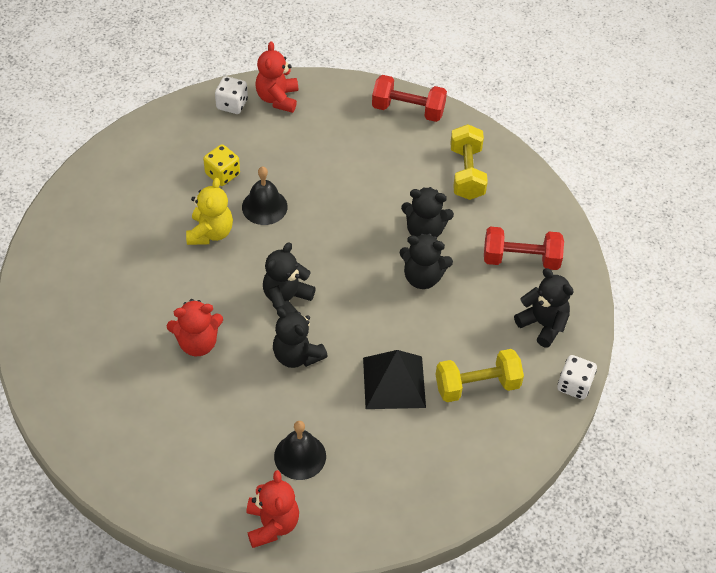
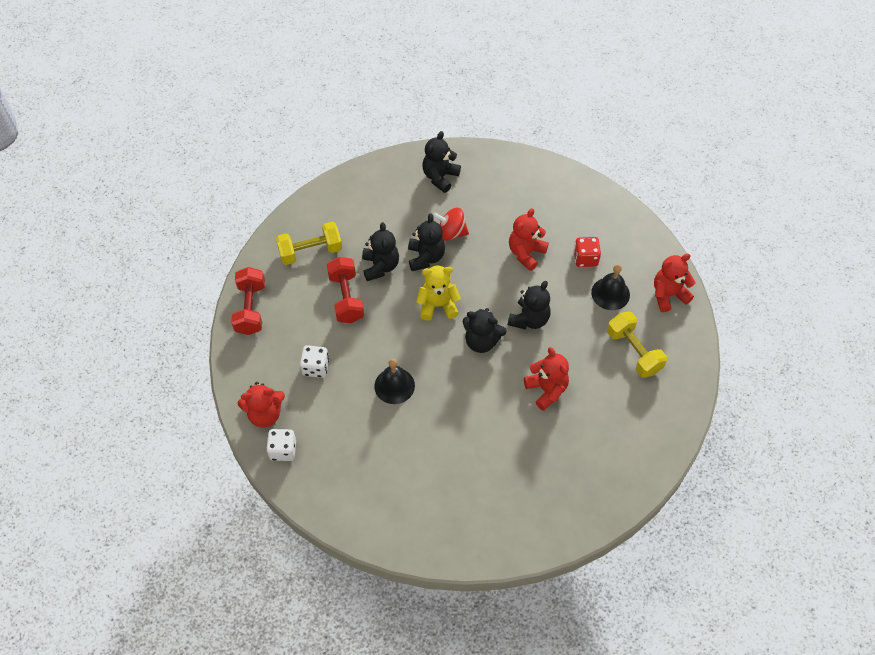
camera: 105 degrees left, 5 degrees up
(210, 233) = (436, 417): yellow teddy bear -> yellow teddy bear (438, 305)
(222, 174) = (369, 430): yellow dice -> none
(363, 446) = (585, 258): none -> red dice
(394, 382) = (526, 253): black pyramid -> red teddy bear
(451, 312) = (451, 233): none -> red spinning top
(477, 385) = (507, 204): yellow dumbbell -> yellow dumbbell (633, 352)
(521, 259) = (386, 200): red dumbbell -> red dumbbell (346, 298)
(574, 385) = (483, 151): white dice -> white dice (315, 367)

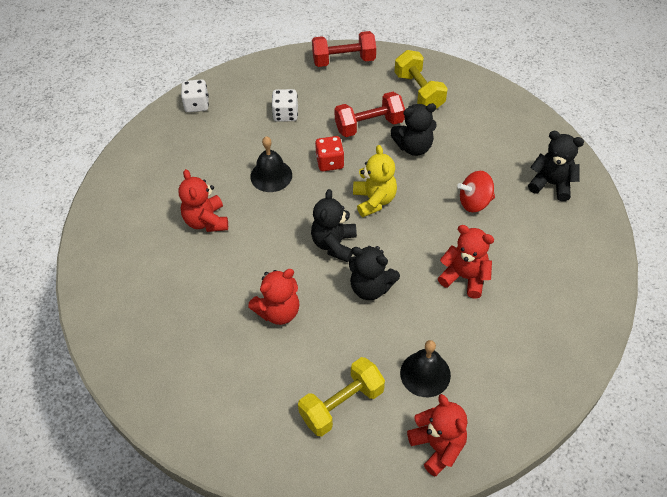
camera: 85 degrees right, 5 degrees down
(265, 414) = (233, 87): red teddy bear -> red teddy bear (206, 221)
(426, 257) = (435, 183): black teddy bear -> none
(451, 233) = (474, 202): red spinning top -> red spinning top turned 105 degrees counterclockwise
(585, 258) = (473, 342): red dice -> red dice (330, 162)

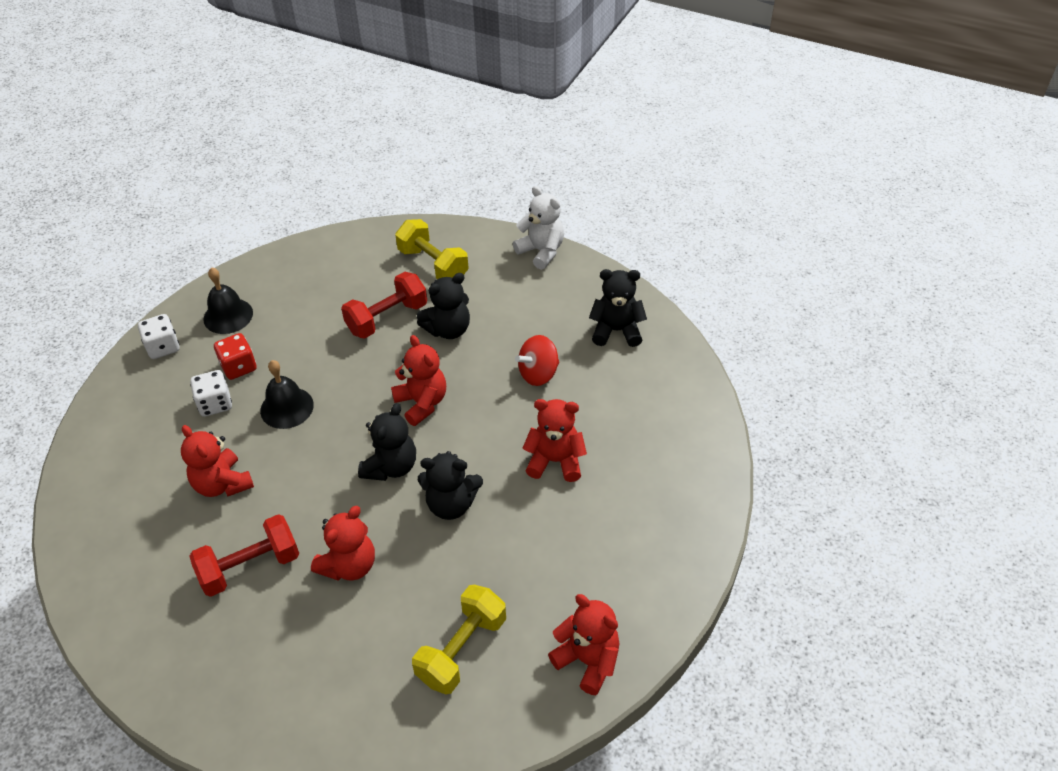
camera: 20 degrees left, 5 degrees down
(285, 114) = (281, 330): white dice -> white dice (215, 403)
(330, 162) = (354, 373): red dice -> red dice (239, 367)
(334, 244) = (391, 466): black teddy bear -> black teddy bear turned 150 degrees counterclockwise
(344, 60) = (331, 250): red dumbbell -> red dumbbell (250, 567)
(374, 200) = (422, 403): yellow teddy bear -> red teddy bear
(425, 374) = (546, 583): black bell -> black bell (228, 316)
(510, 102) = (541, 251): none -> white teddy bear

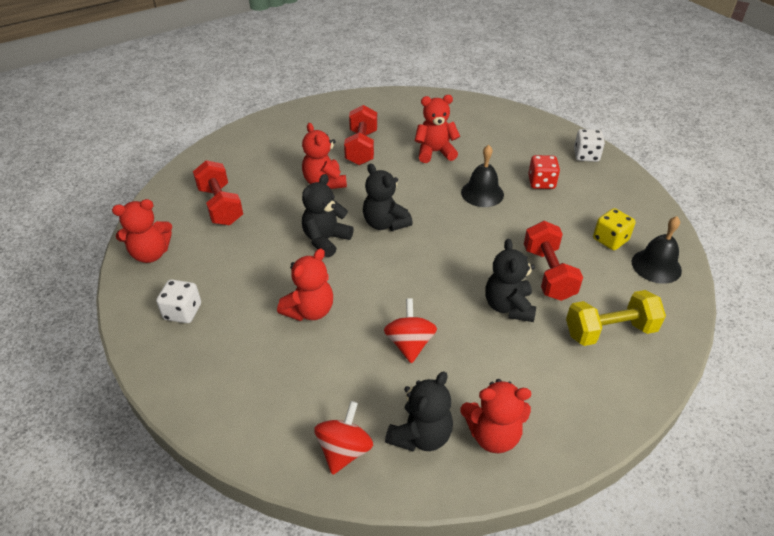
camera: 120 degrees right, 5 degrees down
(215, 403) = (510, 165): white dice -> white dice (183, 312)
(228, 316) = (604, 191): black bell -> black bell (656, 266)
(311, 292) = (610, 240): none -> yellow dice
(422, 403) = (433, 259): red teddy bear -> red teddy bear (493, 435)
(462, 649) = (220, 206): yellow dumbbell -> red dumbbell
(541, 251) = (588, 432): white teddy bear -> none
(664, 365) = (344, 450): none -> red spinning top

